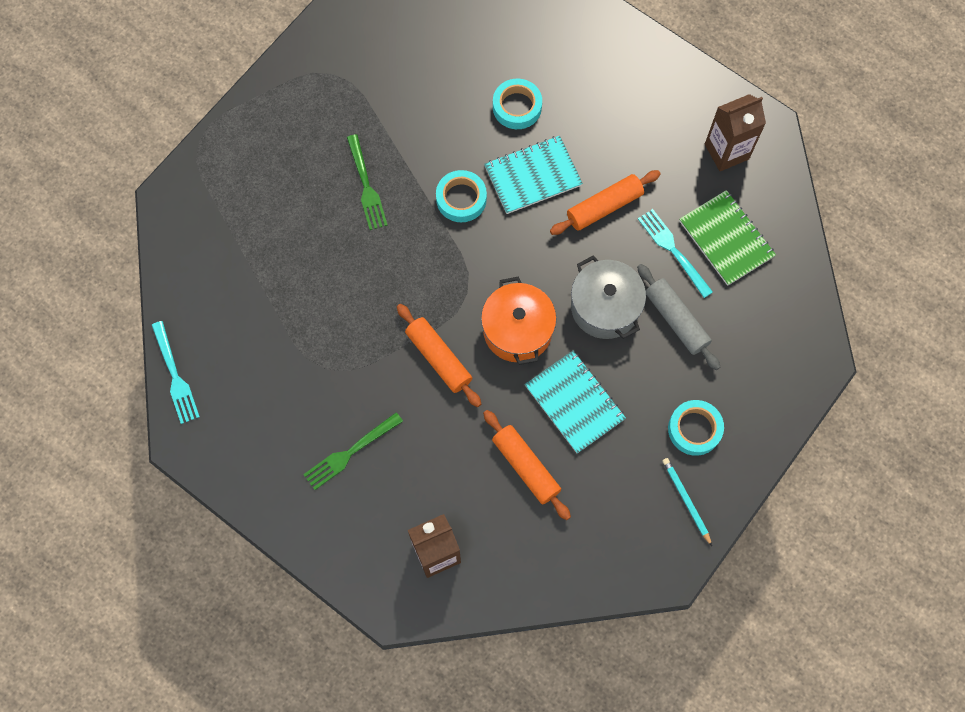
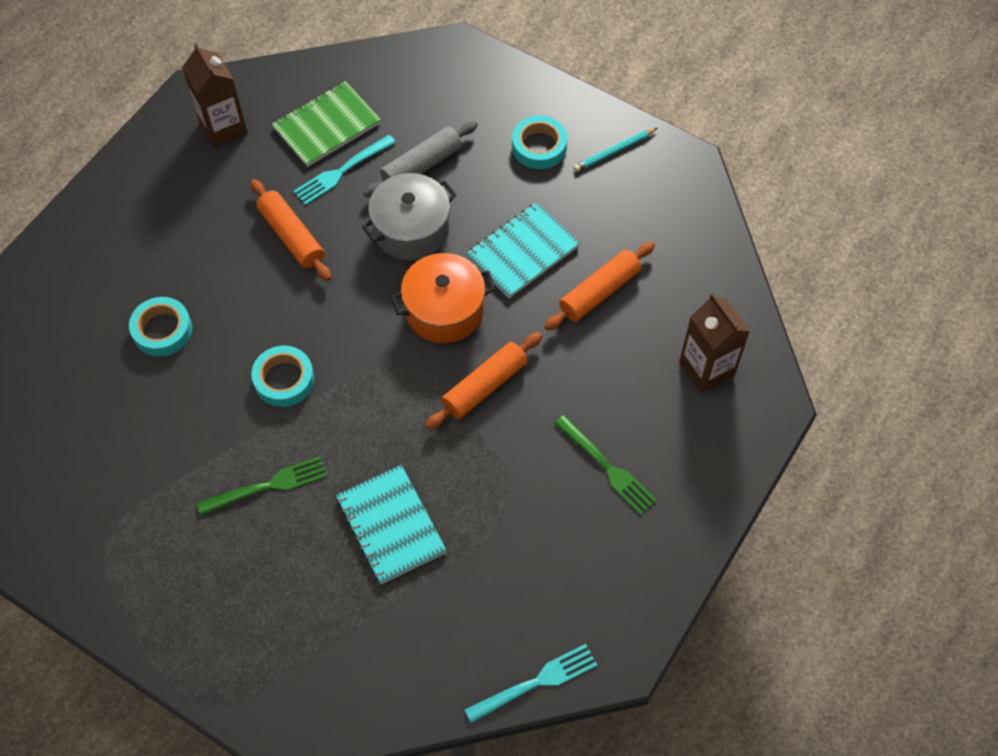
camera: 95 degrees left, 10 degrees down
(533, 176) = (254, 308): turquoise notebook -> turquoise notebook (391, 525)

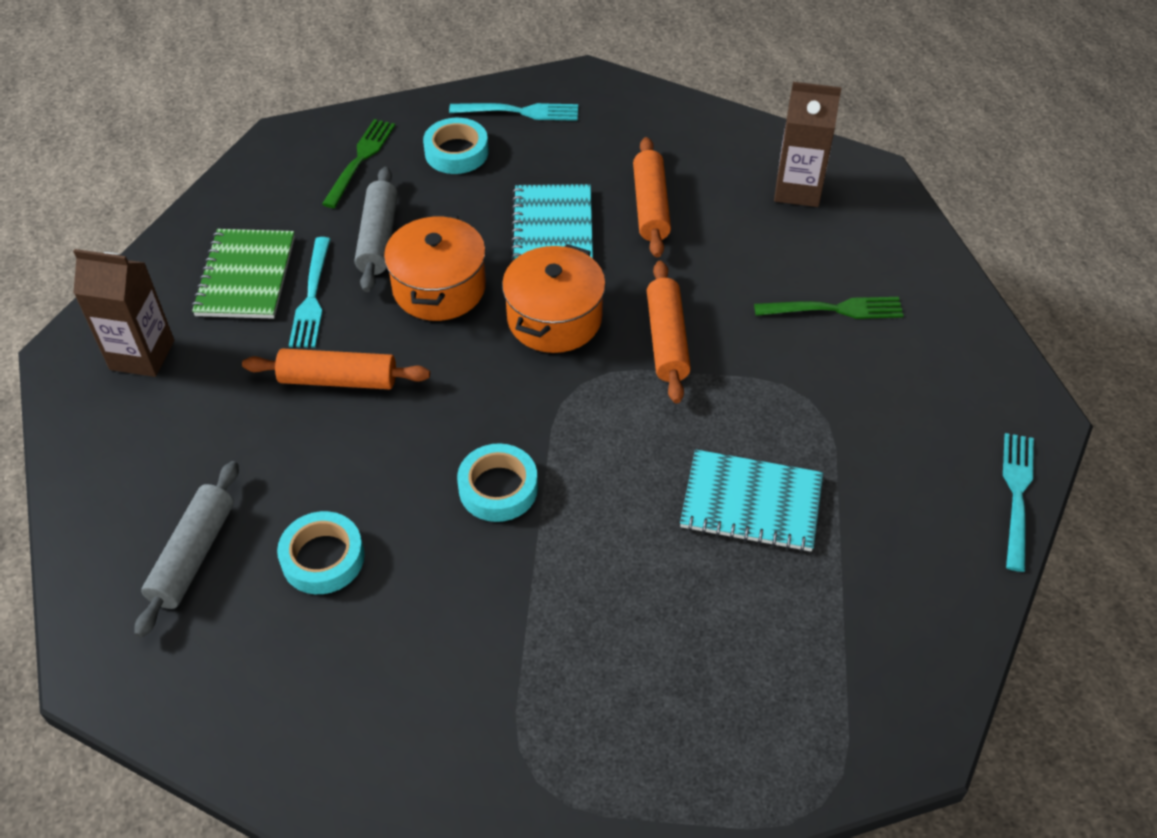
camera: 50 degrees left, 10 degrees down
(114, 268) = (194, 555): none -> grey rolling pin
(267, 486) = (609, 579): green fork -> green fork (360, 160)
(411, 230) = (439, 288): grey pot -> orange pot
(614, 151) = (519, 112): turquoise pencil -> turquoise fork

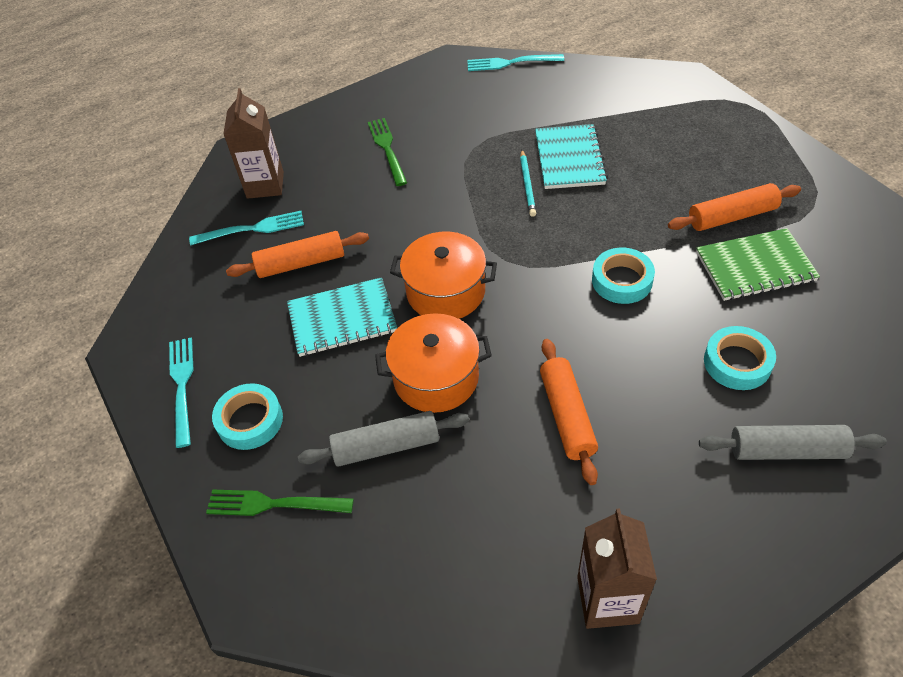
camera: 100 degrees left, 0 degrees up
(246, 276) = (470, 546): green notebook -> green notebook (755, 267)
(312, 297) = (478, 474): turquoise fork -> turquoise fork (252, 229)
(667, 340) = (445, 224): orange rolling pin -> orange rolling pin (732, 216)
(711, 440) = (527, 185): none -> turquoise pencil

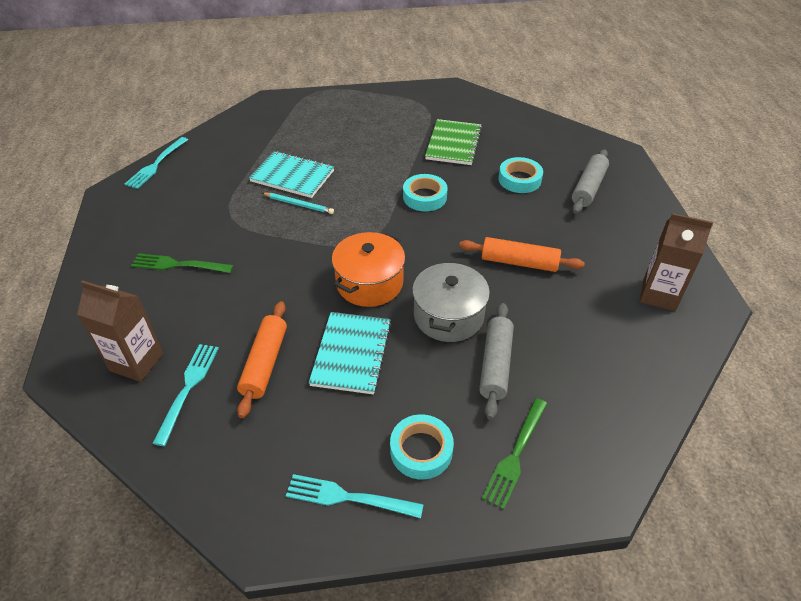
camera: 70 degrees left, 5 degrees down
(436, 377) = (448, 316): orange pot -> grey pot
(732, 216) = (407, 135): orange rolling pin -> none

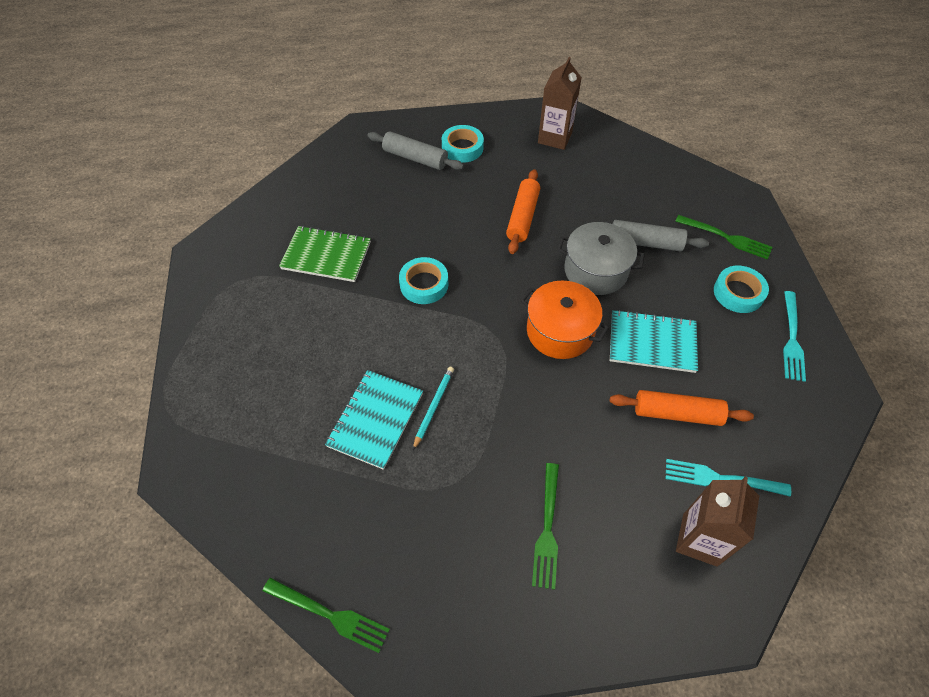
camera: 90 degrees left, 10 degrees up
(156, 164) = (329, 614): turquoise fork -> green fork
(519, 179) = (398, 205): turquoise tape -> turquoise tape (462, 148)

